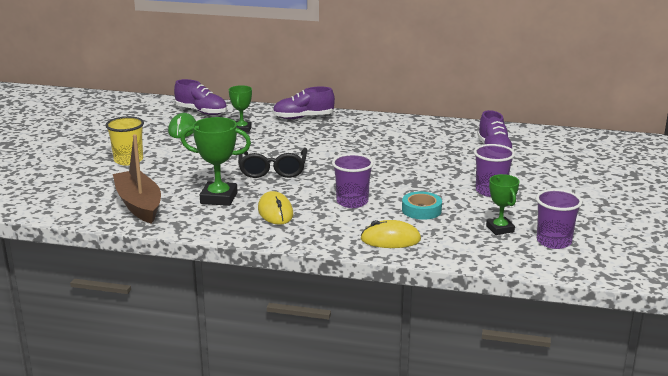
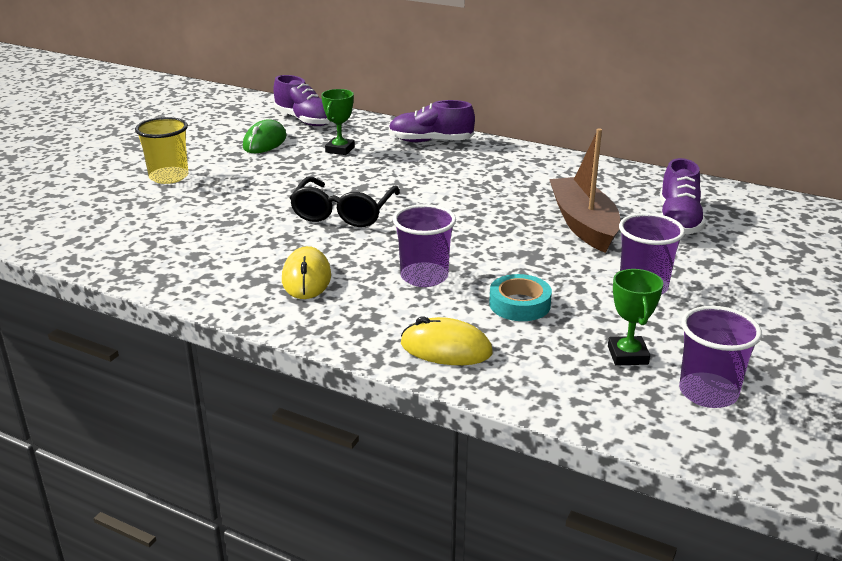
camera: 15 degrees right, 5 degrees up
(139, 205) = (135, 242): brown boat -> brown boat (583, 224)
(219, 198) = (244, 246): green trophy -> none

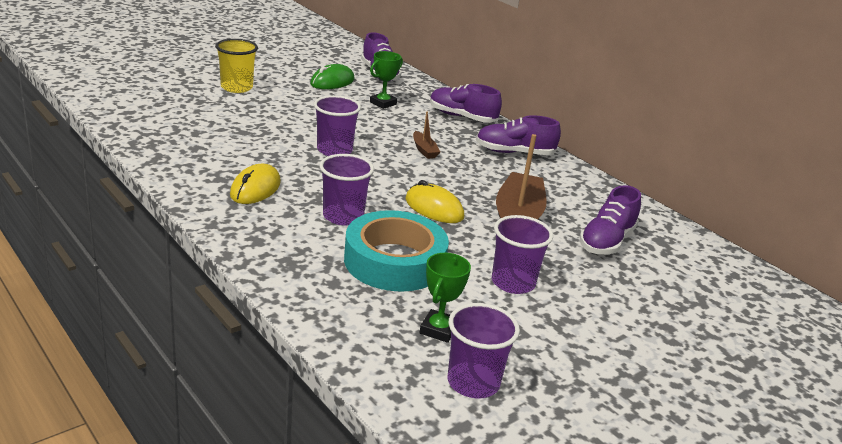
camera: 20 degrees right, 0 degrees up
(343, 212) = (334, 150): black glasses -> purple cup
(430, 185) = (424, 150): none -> brown boat
(446, 348) = (301, 273): yellow mouse -> yellow mouse (434, 208)
(514, 162) = (514, 152): none -> purple shoe
(519, 304) = (394, 261): turquoise tape -> turquoise tape, size x1.88

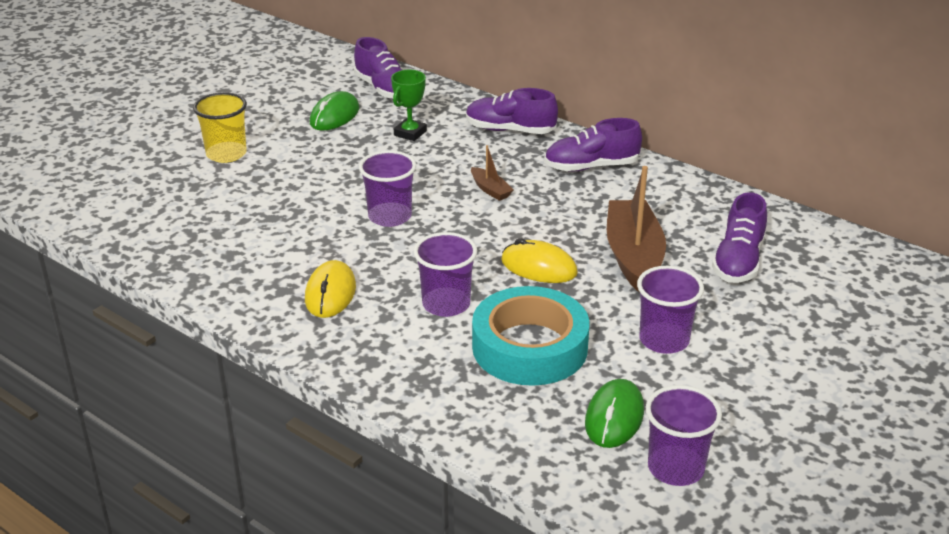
camera: 10 degrees left, 5 degrees up
(438, 329) = (614, 417): green trophy -> green mouse

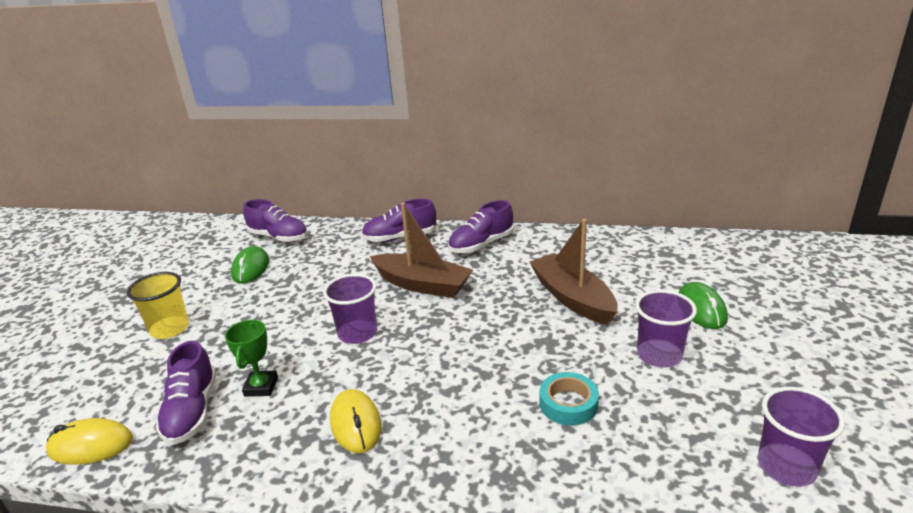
camera: 25 degrees left, 5 degrees down
(410, 133) = (324, 262): green trophy -> green trophy (261, 387)
(446, 304) = (467, 393): purple cup -> none
(490, 190) = (422, 284): brown boat -> brown boat, size x2.18
(530, 347) = (568, 404): turquoise tape -> turquoise tape, size x0.53
(539, 267) = (512, 332): yellow mouse -> yellow mouse (91, 445)
(614, 417) = (693, 440): green mouse -> green mouse (701, 309)
(738, 261) = (644, 276): purple shoe -> purple shoe (192, 412)

